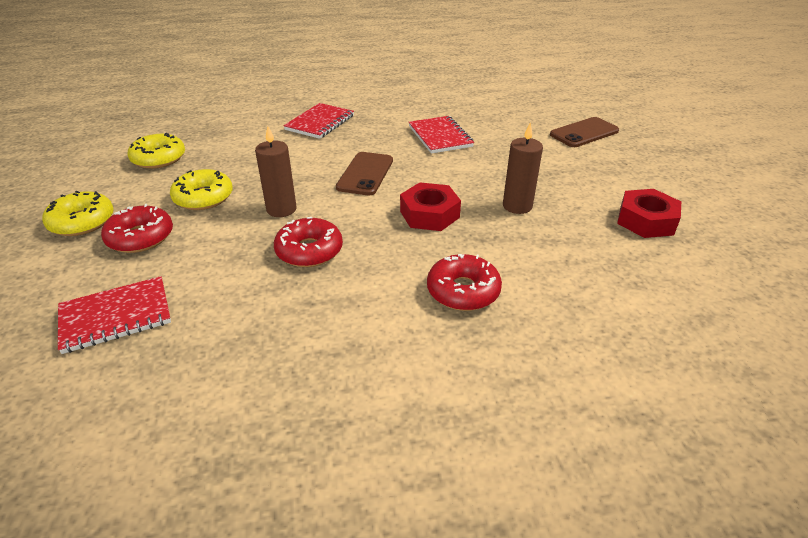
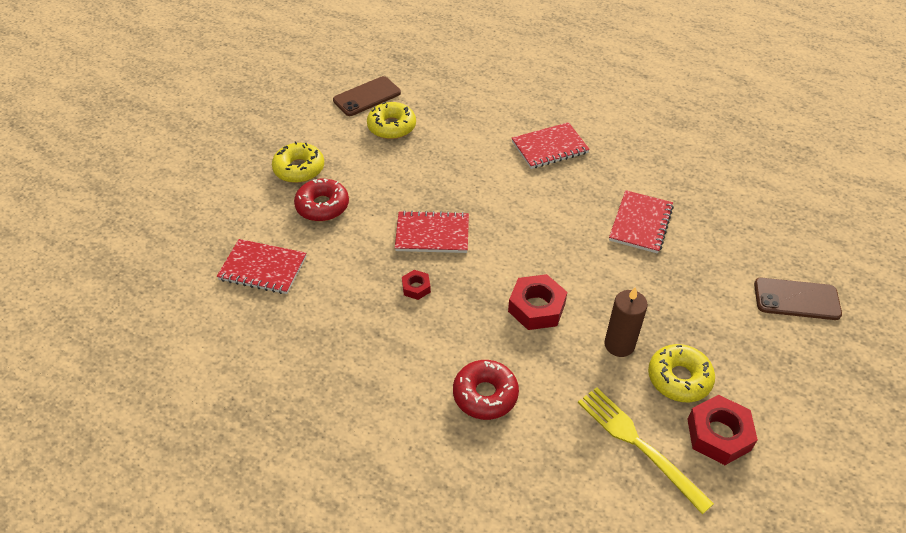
camera: 40 degrees right, 10 degrees up
(203, 197) = (390, 189): yellow donut -> yellow donut (679, 378)
(281, 209) = (432, 234): brown candle -> red notebook
(309, 251) = (416, 287): red donut -> red nut
(365, 174) = (529, 232): brown phone -> brown phone (367, 97)
(610, 255) = (638, 444): none -> yellow fork

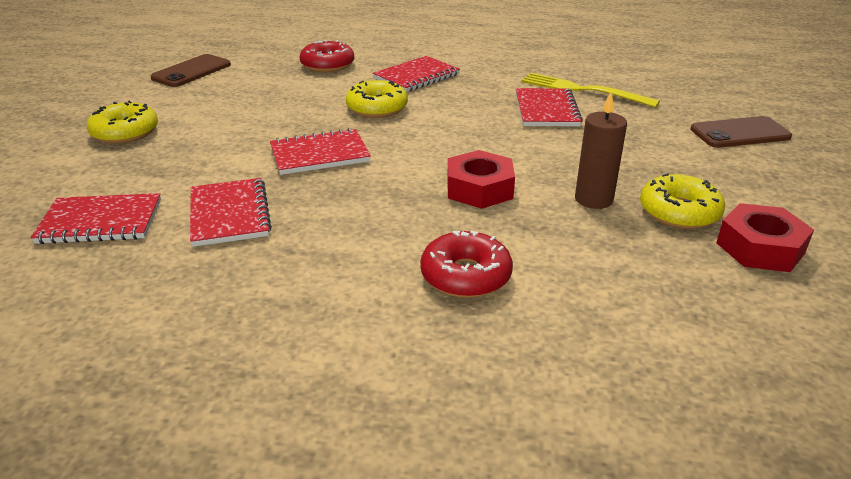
camera: 20 degrees left, 15 degrees down
(322, 206) = (167, 156): red donut -> red donut (327, 65)
(348, 285) = (229, 214): none -> red notebook
(391, 127) = (231, 87): yellow donut -> yellow donut (377, 108)
(416, 287) = (322, 200): red nut -> none
(638, 444) = (682, 277): yellow fork -> yellow fork (583, 90)

